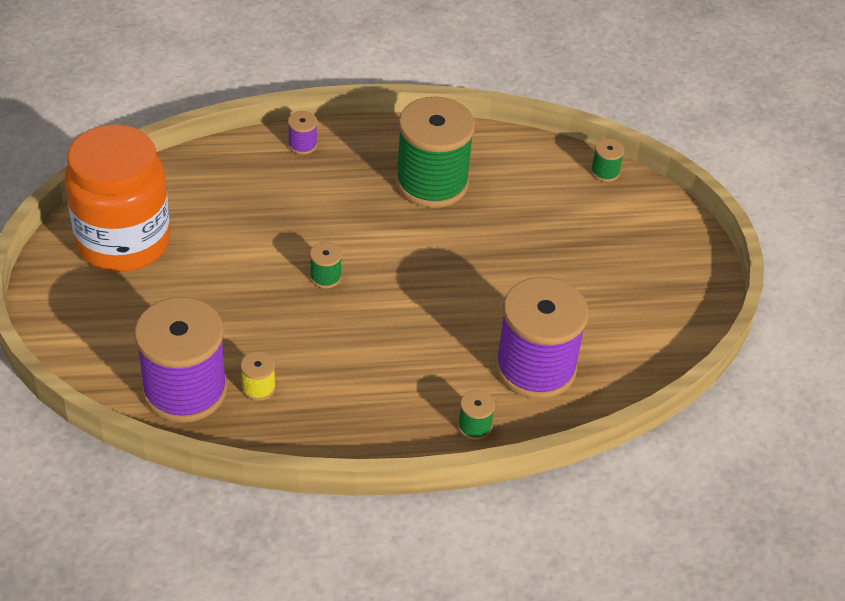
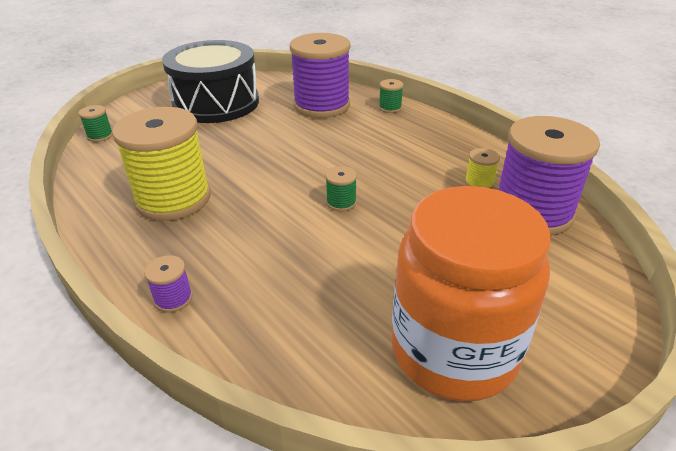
camera: 120 degrees left, 10 degrees down
(431, 183) = (173, 199): green spool -> yellow spool
(621, 281) = (216, 103): none -> black drum

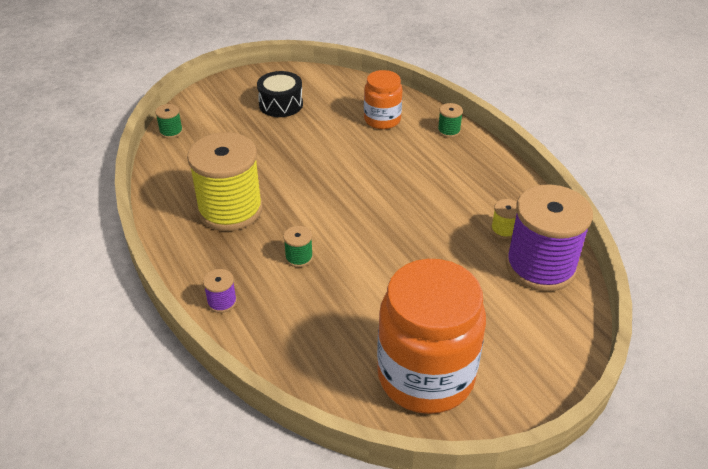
camera: 10 degrees right, 5 degrees up
(216, 103) = (281, 104): black drum -> black drum, size x0.53
(322, 105) = (382, 120): purple spool -> orange jar
(341, 202) = (373, 233): green spool -> green spool (299, 257)

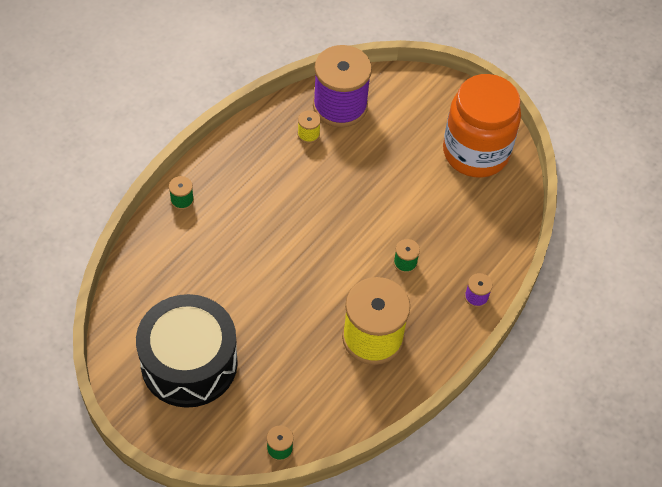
camera: 115 degrees left, 15 degrees up
(281, 104) = (189, 363): black drum -> black drum, size x1.90
(382, 120) = (184, 260): orange jar -> none

